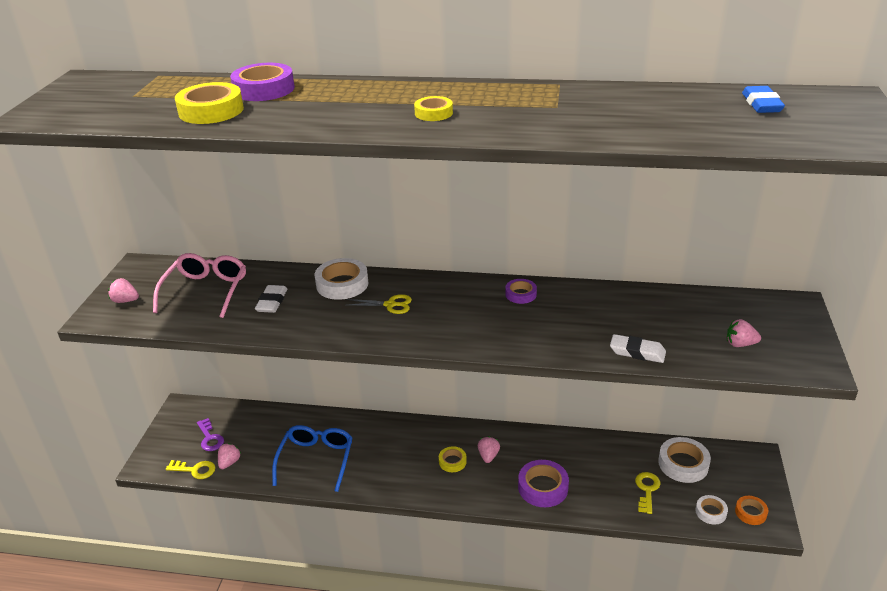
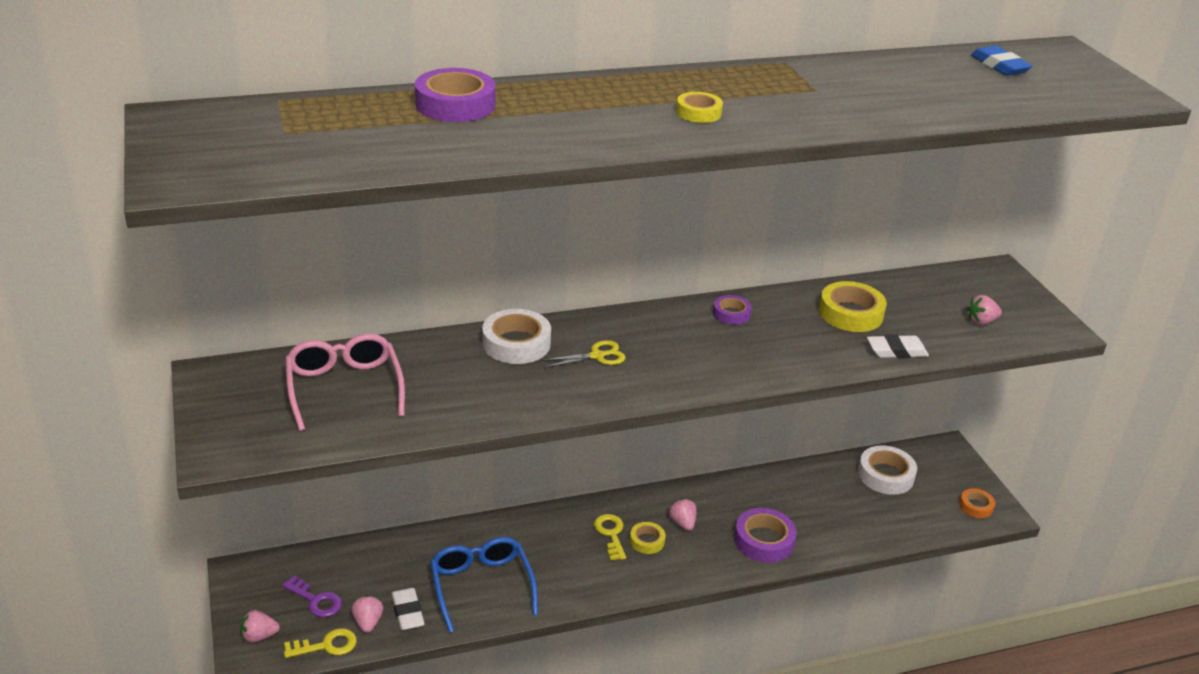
camera: 30 degrees left, 0 degrees up
(125, 301) = (240, 424): pink strawberry -> pink strawberry (259, 636)
(211, 111) = (427, 141): yellow tape -> yellow tape (850, 313)
(272, 302) = (447, 383): white eraser -> white eraser (407, 612)
(647, 490) = (868, 512): yellow key -> yellow key (611, 534)
(710, 512) = (940, 517): white tape -> none

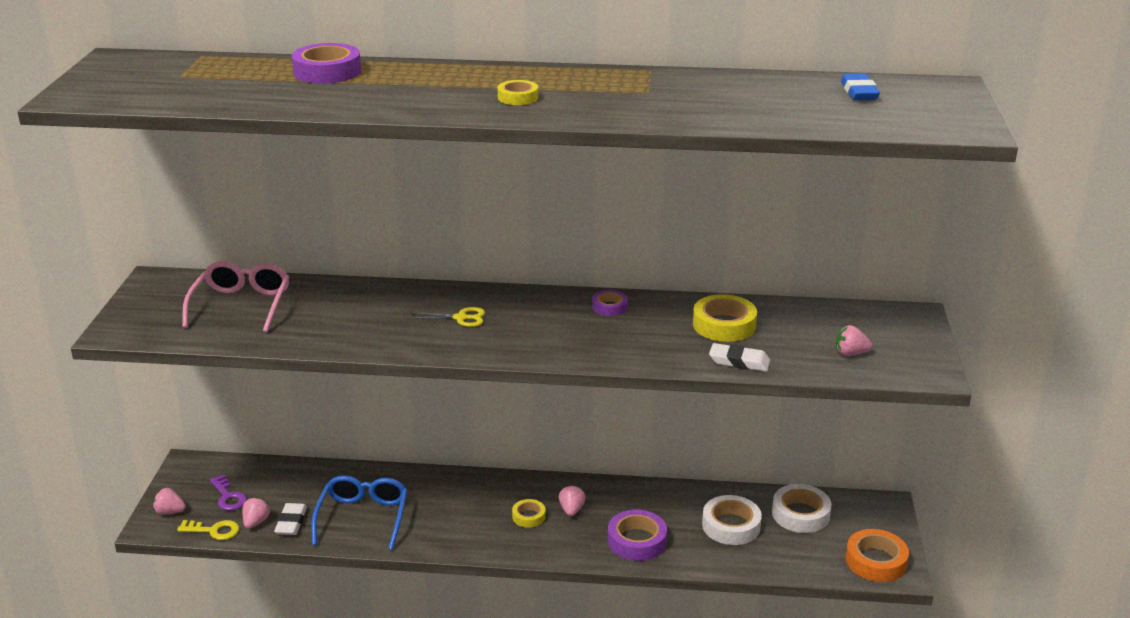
camera: 25 degrees right, 5 degrees down
(516, 343) = (402, 297): white tape -> white tape (731, 526)
(611, 534) = (500, 504): yellow key -> none
(976, 506) = (876, 561): orange tape -> orange tape, size x1.73

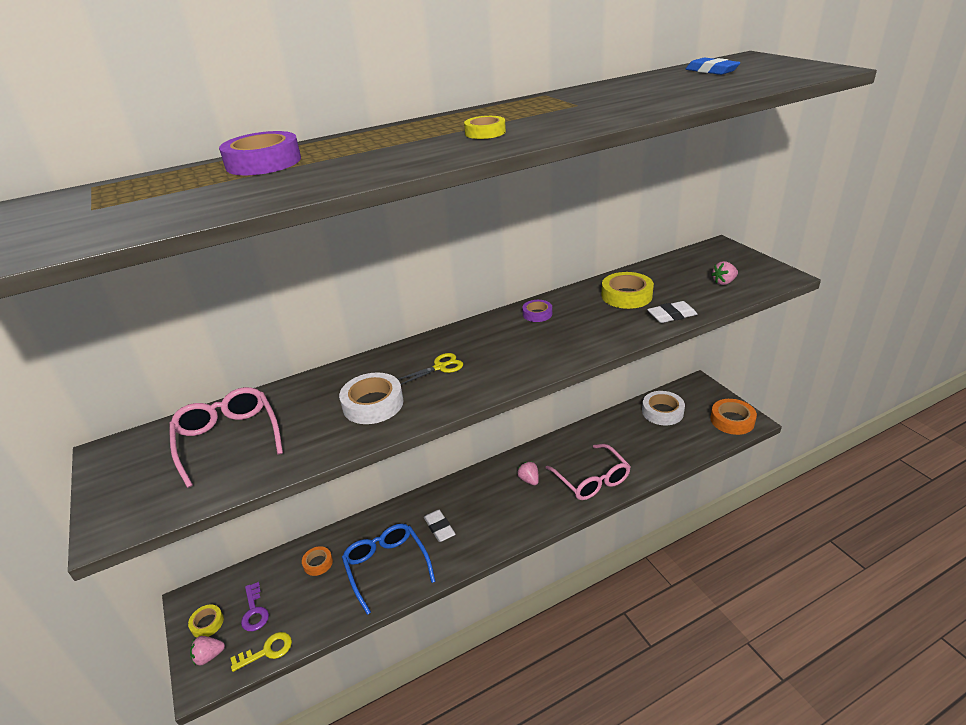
camera: 30 degrees left, 5 degrees up
(228, 497) = (254, 611): purple key -> purple key turned 45 degrees clockwise
(256, 522) = (299, 621): pink strawberry -> none
(291, 522) = (331, 604): white eraser -> white eraser (439, 528)
(309, 485) = (318, 563): none -> orange tape
(528, 516) = (506, 500): yellow tape -> yellow tape (207, 623)
(637, 541) = (592, 480): purple tape -> pink glasses
(731, 526) = (634, 439): white tape -> white tape (373, 404)

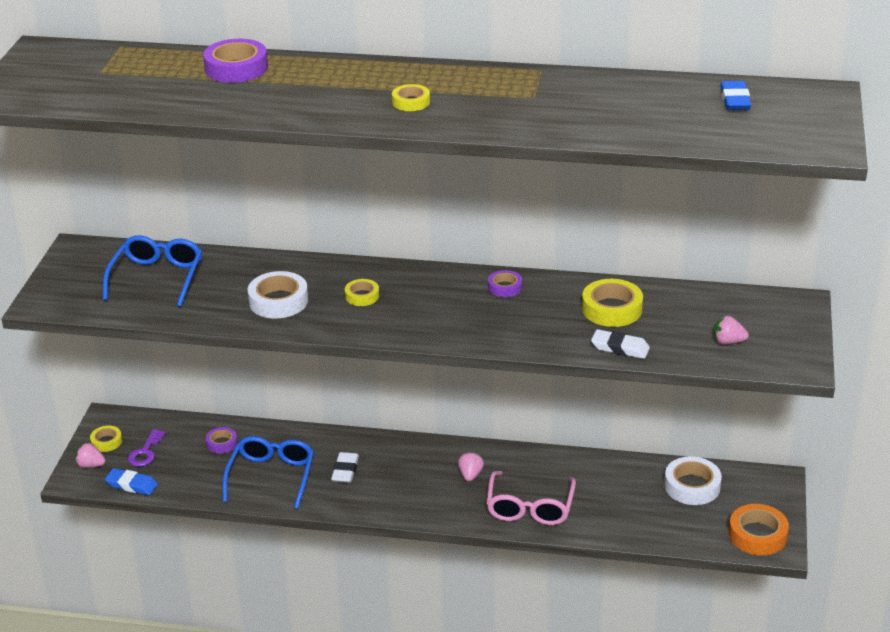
camera: 35 degrees right, 0 degrees up
(228, 439) = (157, 278): pink glasses -> blue glasses
(267, 651) = (131, 485): yellow key -> blue eraser
(318, 563) = (222, 443): orange tape -> purple tape
(440, 367) = (362, 296): yellow scissors -> yellow tape

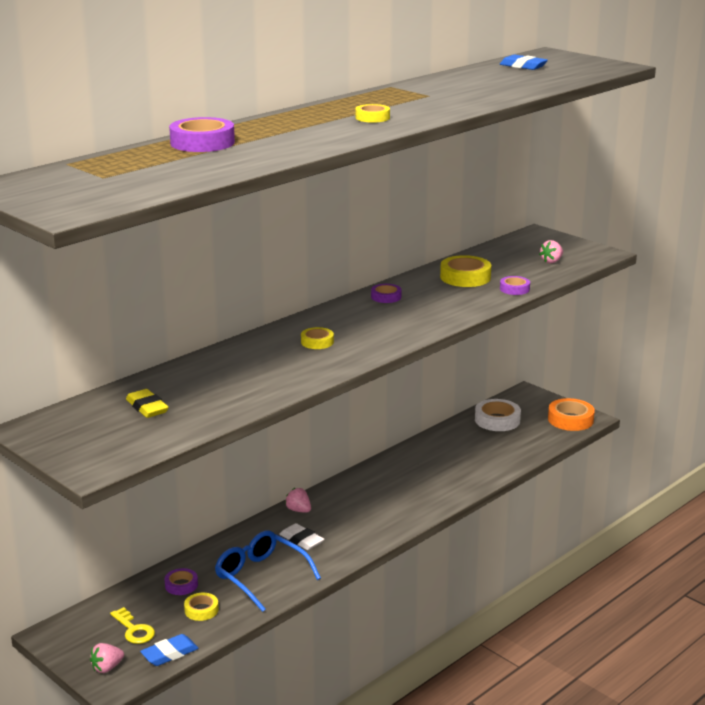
camera: 55 degrees left, 10 degrees down
(106, 441) = (85, 646): yellow tape -> yellow tape (201, 610)
(145, 452) = (134, 630): purple key -> yellow key
(157, 278) = (147, 407): blue glasses -> yellow eraser
(278, 301) = (271, 372): white tape -> none
(470, 475) = (379, 491): pink strawberry -> pink strawberry (298, 510)
(530, 507) = (446, 483): pink glasses -> none
(620, 348) = (514, 289): white eraser -> purple tape

